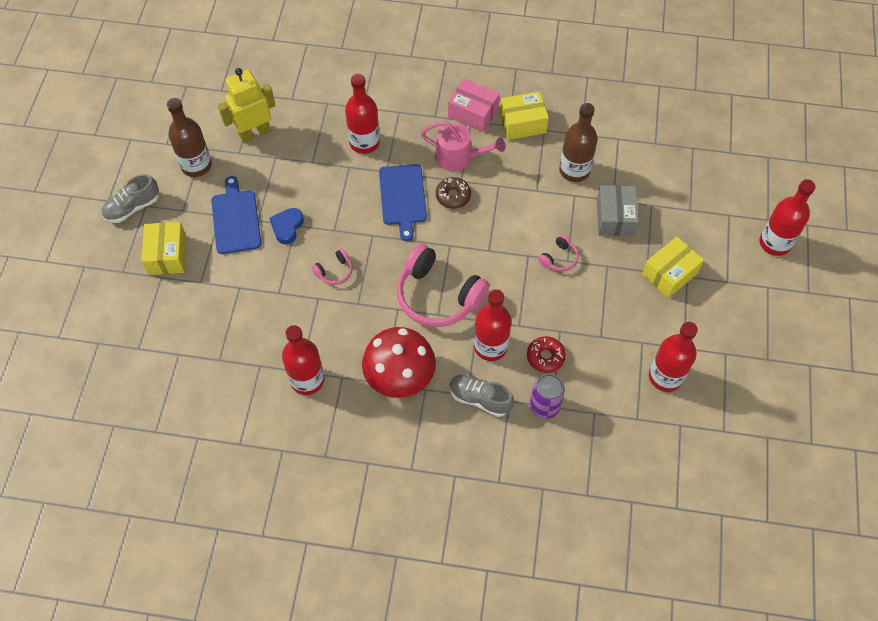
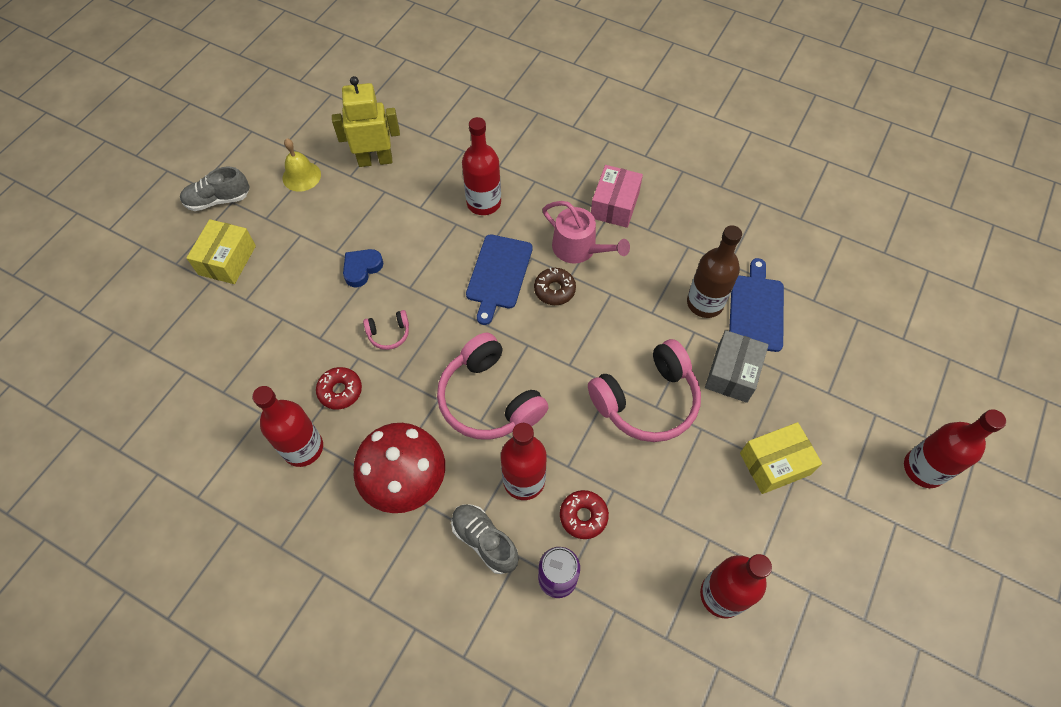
camera: 20 degrees right, 0 degrees up
(196, 165) = (301, 176): brown bottle -> yellow bell
(235, 219) = (313, 243): blue cutting board -> blue cutting board (756, 309)
(316, 328) = (340, 391): none -> red donut
(473, 113) = (615, 205): pink box -> pink box turned 60 degrees clockwise
(522, 123) = (665, 232): yellow box -> none
(559, 258) = (647, 401): pink headphones -> pink headphones, size x2.23

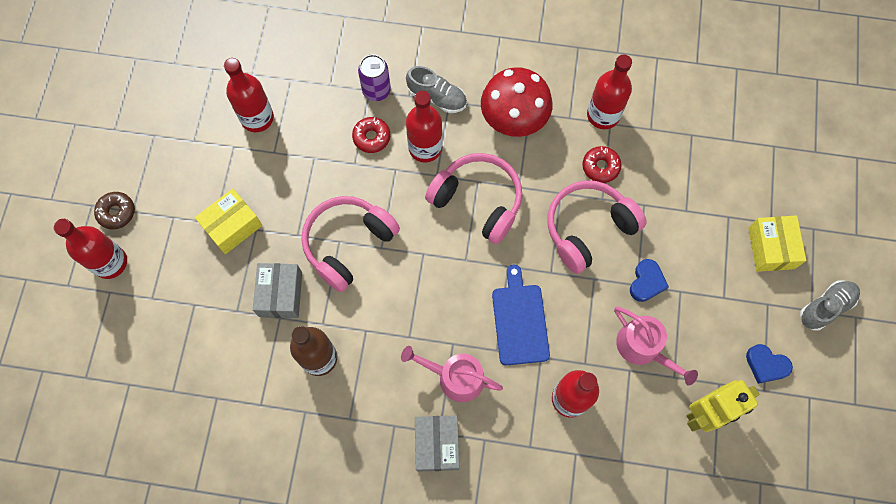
camera: 160 degrees right, 10 degrees up
(301, 176) = (766, 365): yellow bell -> blue heart
(389, 333) = (588, 228): pink headphones -> pink headphones, size x2.23
(397, 219) = (643, 348): none -> pink watering can
(554, 290) = (462, 323): brown donut -> brown donut (116, 212)
(615, 205) = (437, 445): pink box -> grey box
(756, 309) = (270, 368): blue cutting board -> none

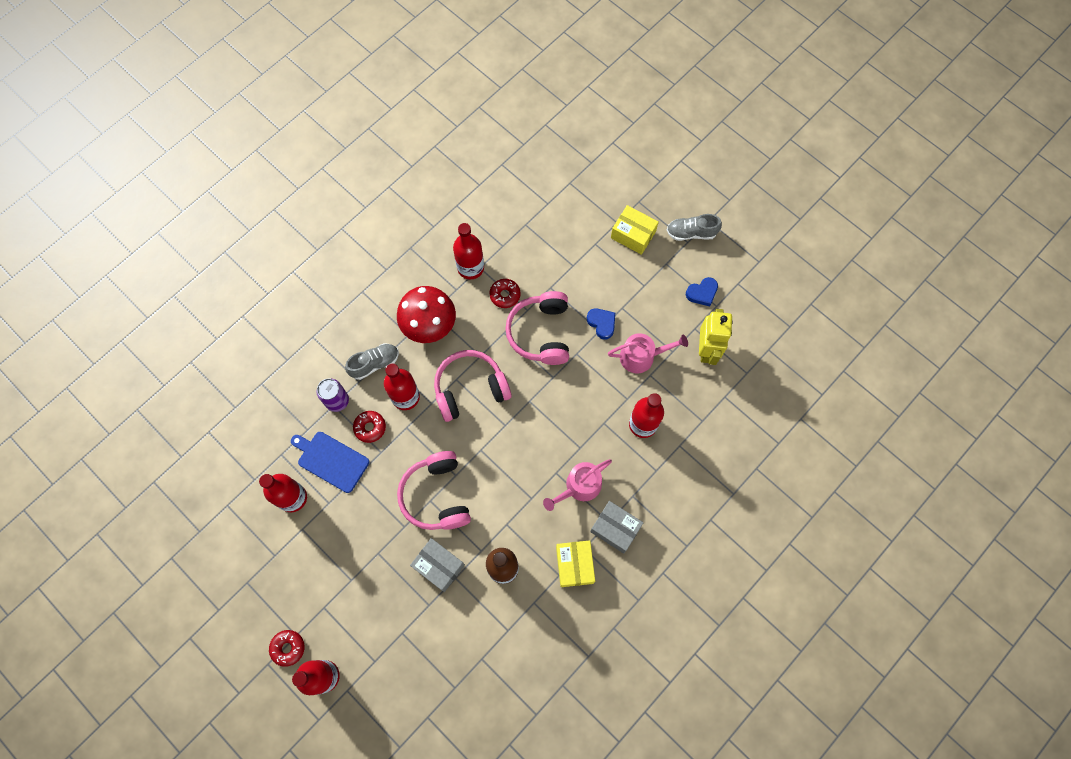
camera: 55 degrees left, 0 degrees up
(116, 212) = (288, 648): brown donut -> red donut
(232, 226) = (363, 568): yellow box -> yellow box (574, 565)
(519, 321) = (571, 419): blue cutting board -> blue cutting board (331, 460)
(825, 307) = (691, 233): grey shoe -> grey shoe turned 90 degrees counterclockwise

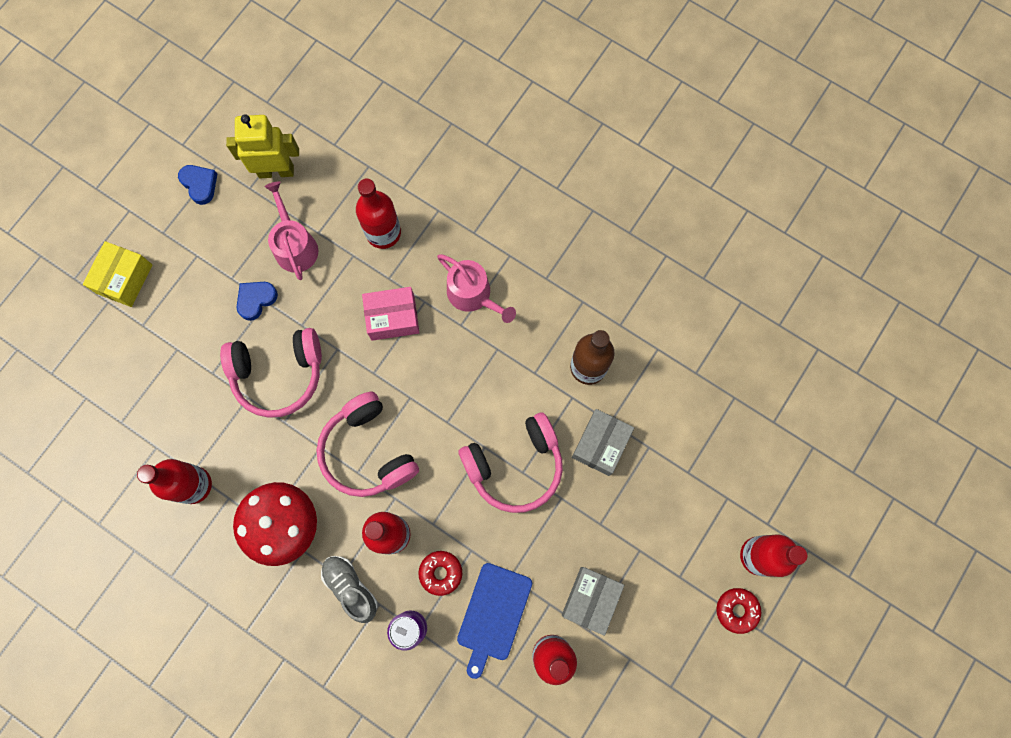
camera: 100 degrees left, 5 degrees up
(505, 295) = (229, 430): red donut -> none
(571, 421) = (393, 318): none -> pink box
(574, 565) = (567, 286): yellow box -> none
(615, 529) = (516, 246): grey box -> grey box (591, 599)
(691, 233) = (115, 207): grey shoe -> none

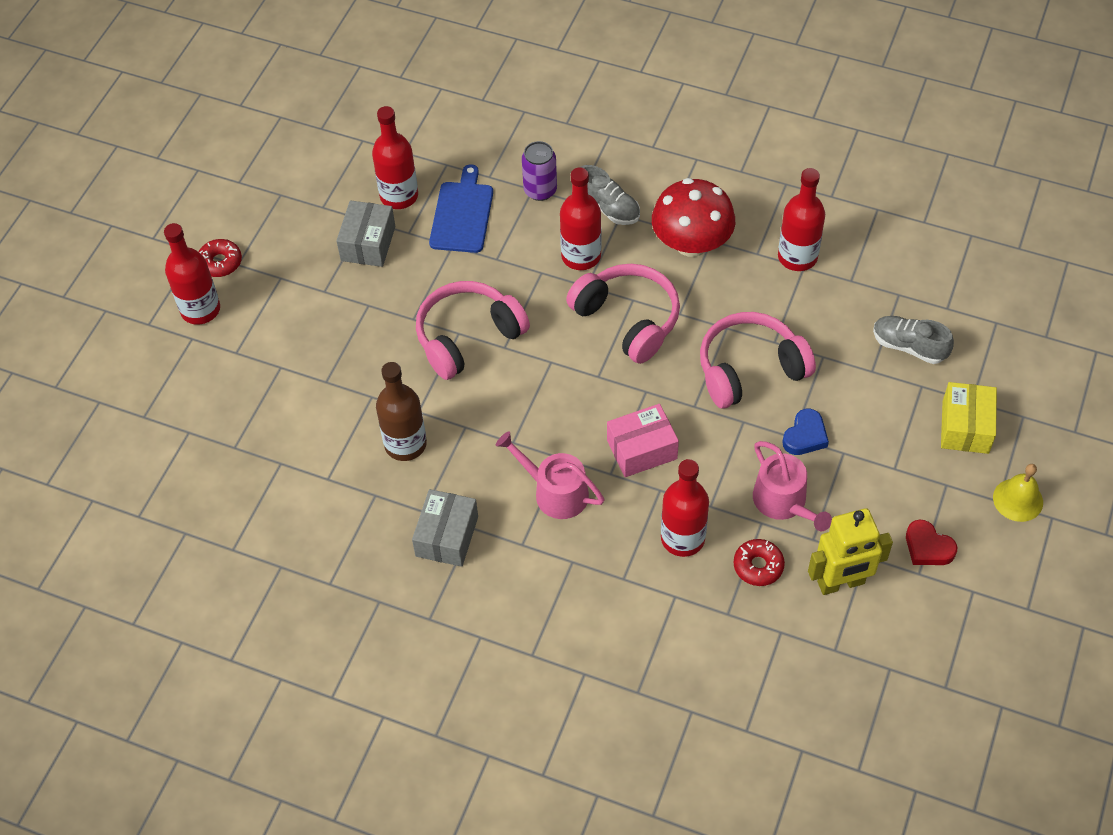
camera: 170 degrees right, 20 degrees down
(114, 208) = (1018, 500): none -> yellow bell
(135, 366) = (909, 346): none -> grey shoe
(200, 185) = (928, 547): blue heart -> red heart
(441, 573) = (522, 236): red donut -> red donut (758, 566)
(600, 444) = (379, 373): grey box -> grey box (447, 536)

